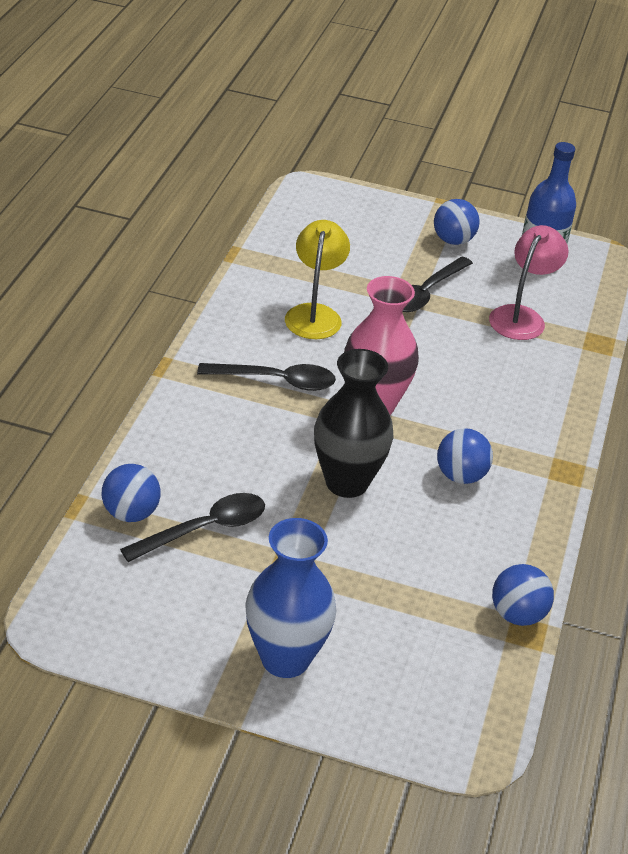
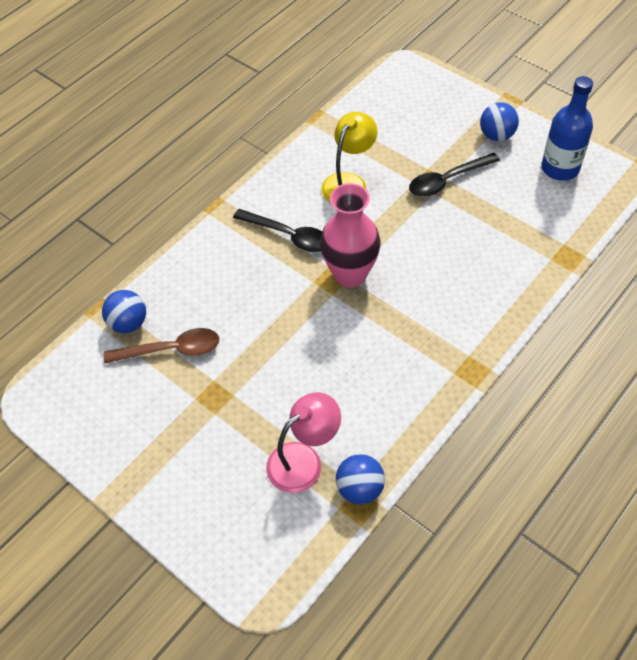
camera: 30 degrees right, 15 degrees up
(204, 529) = (171, 350): black spoon -> brown spoon
(285, 658) = (170, 473): blue vase -> none
(347, 482) = (293, 337): black vase -> none
(460, 476) = (383, 353): blue ball -> none
(521, 316) = (515, 218): pink lamp -> pink lamp (304, 460)

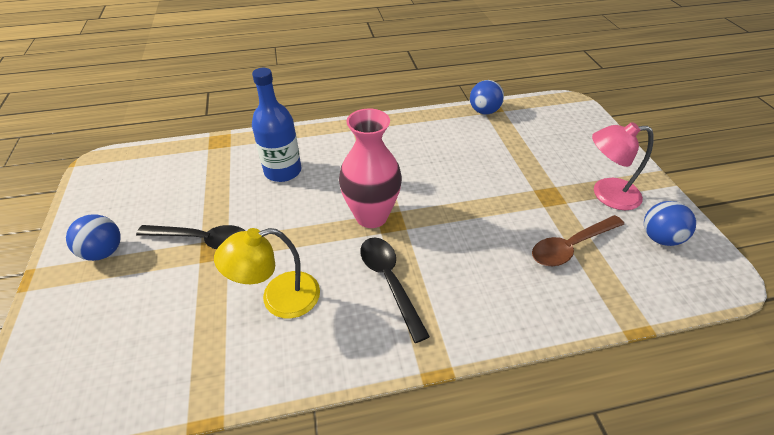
camera: 145 degrees left, 10 degrees down
(128, 323) = (606, 293): blue ball -> blue ball (659, 238)
(171, 350) = (571, 246): brown spoon -> brown spoon turned 60 degrees counterclockwise
(304, 460) = (508, 136): pink lamp -> pink lamp (606, 194)
(560, 168) = (119, 193): blue bottle -> blue bottle (283, 171)

